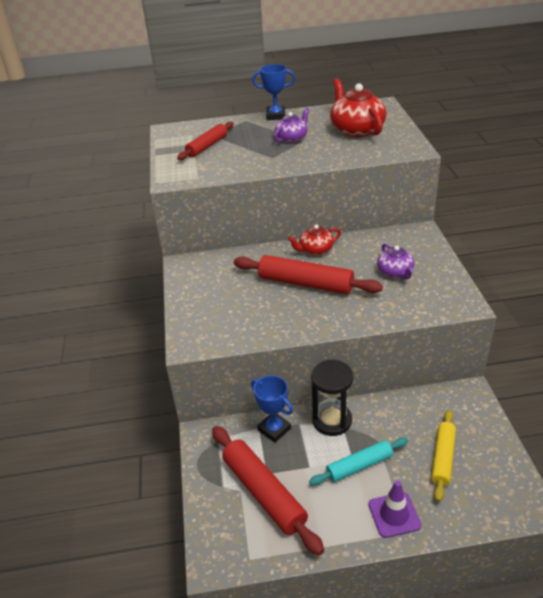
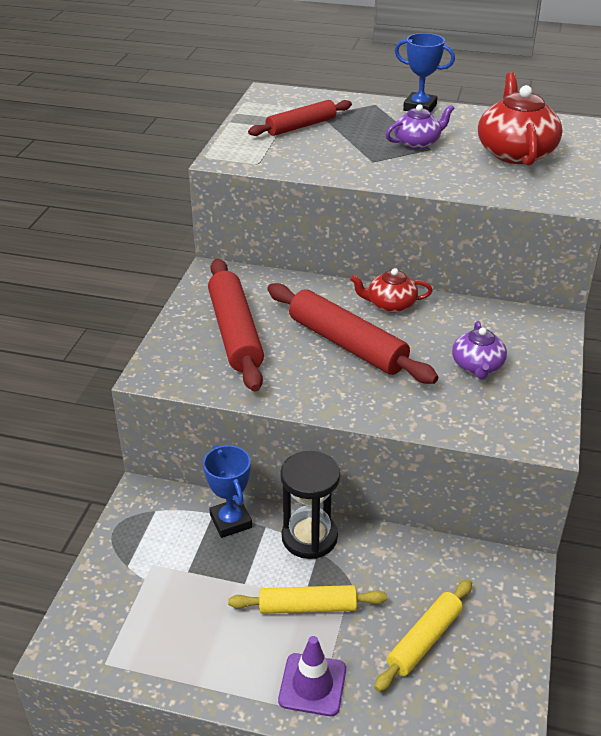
camera: 20 degrees right, 0 degrees up
(264, 493) = (170, 593): red rolling pin -> red rolling pin (235, 333)
(359, 466) = (307, 607): turquoise rolling pin -> yellow rolling pin

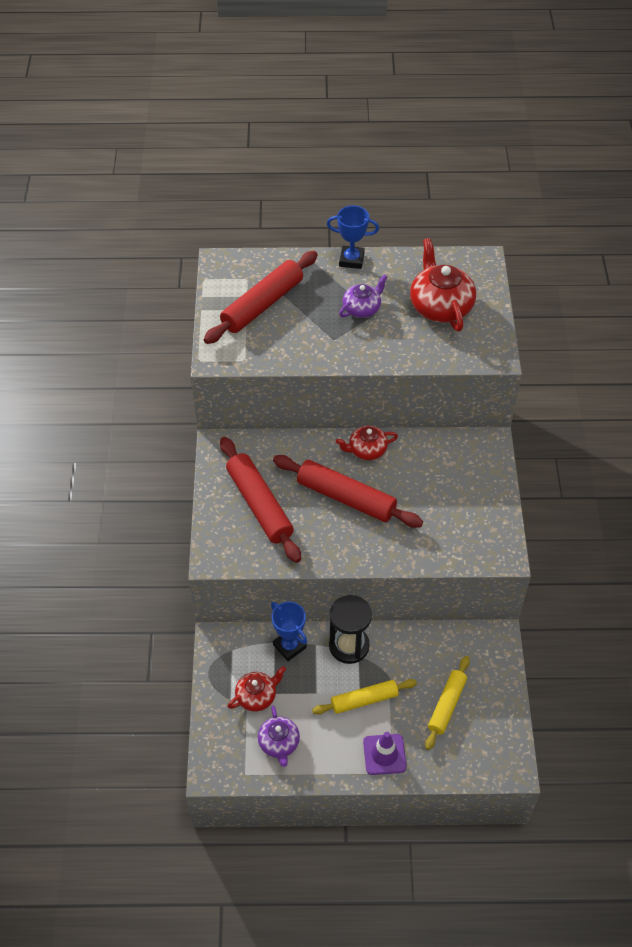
camera: 15 degrees left, 15 degrees up
(164, 570) = (257, 696): none -> red teapot
(301, 126) = (262, 304): red rolling pin -> red rolling pin, size x1.57
(477, 366) = (445, 498): purple teapot -> purple teapot (279, 743)

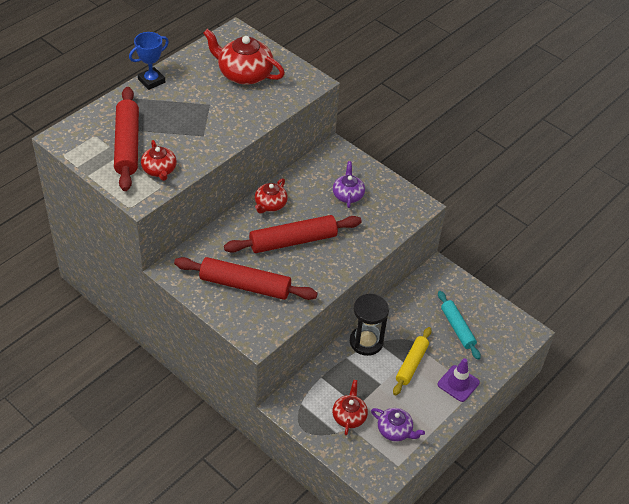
camera: 50 degrees left, 5 degrees down
(260, 345) = (159, 170): none -> red teapot
(289, 646) = (332, 371): blue trophy -> none
(362, 308) = (197, 105): purple teapot -> purple teapot (348, 195)
(446, 705) = (457, 328): yellow rolling pin -> turquoise rolling pin

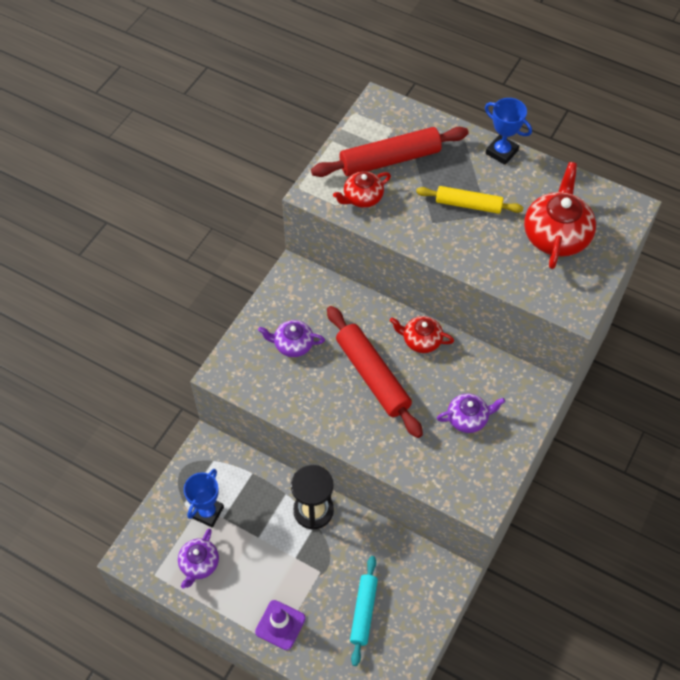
camera: 80 degrees right, 10 degrees up
(245, 285) = (293, 344): red rolling pin -> purple teapot
(349, 416) = (207, 512): red teapot -> blue trophy
(411, 364) = (295, 566): yellow rolling pin -> yellow rolling pin (468, 205)
(457, 328) = (363, 612): turquoise rolling pin -> turquoise rolling pin turned 45 degrees counterclockwise

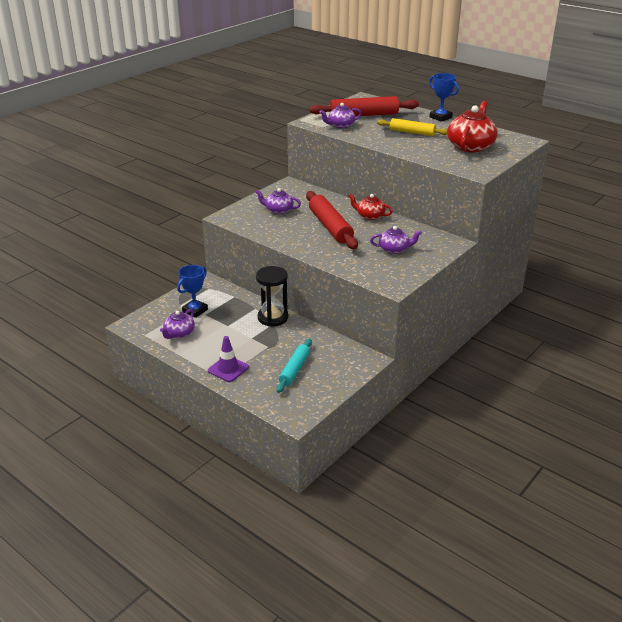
camera: 10 degrees right, 25 degrees down
(362, 197) = (340, 125): red teapot -> purple teapot

